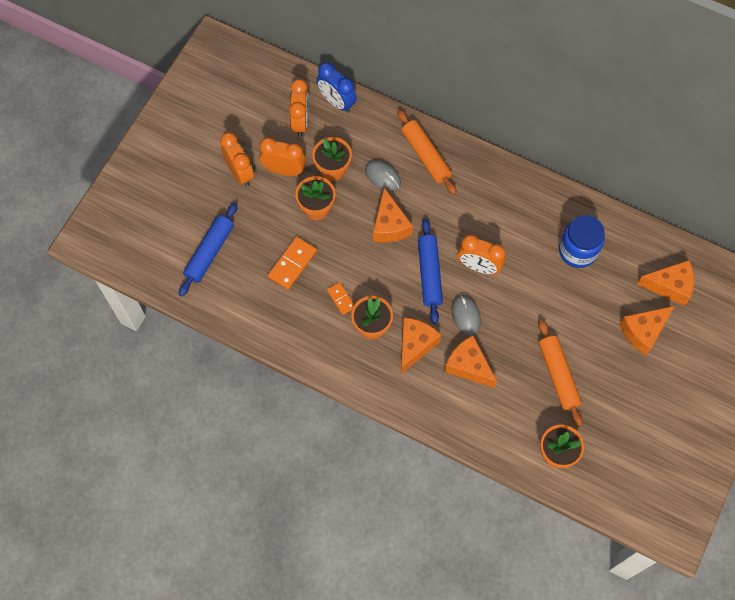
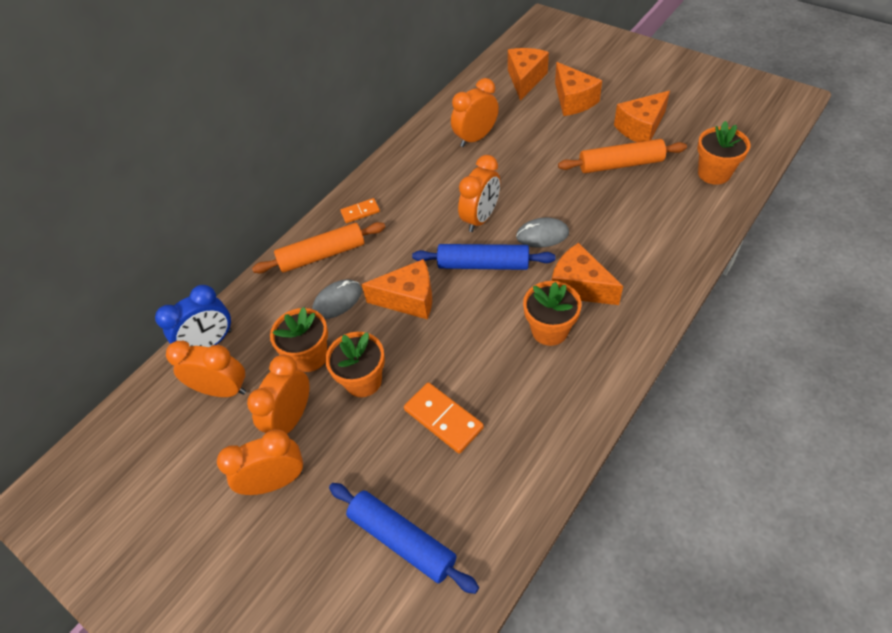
camera: 75 degrees left, 15 degrees down
(341, 299) = (506, 362): orange domino -> orange domino (360, 212)
(468, 366) = (608, 238): orange cheese -> orange cheese (641, 128)
(577, 251) = (475, 138): blue jar -> orange clock

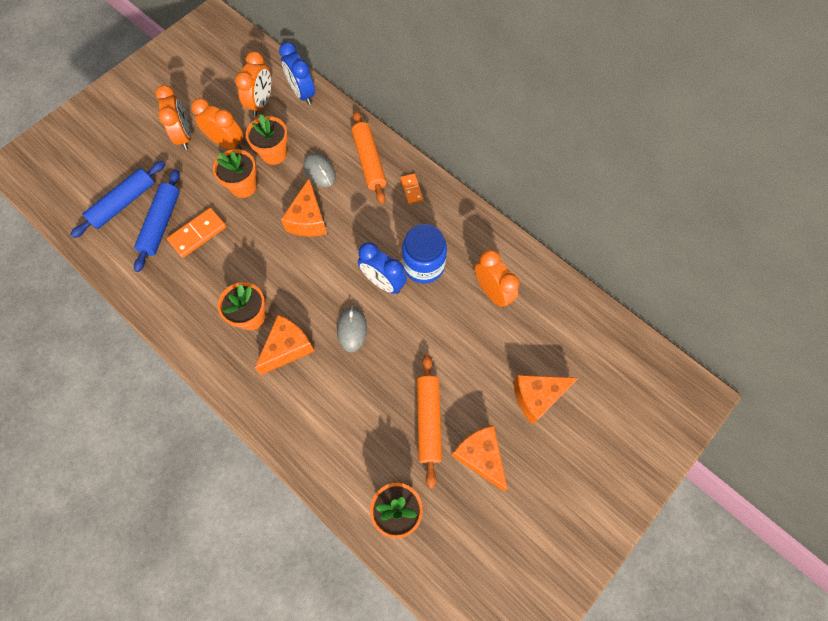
camera: 90 degrees right, 15 degrees up
(454, 189) = (423, 265): none -> blue jar
(481, 218) = (383, 282): orange clock -> blue clock
(483, 264) = (330, 277): blue rolling pin -> blue rolling pin (161, 224)
(525, 80) = (581, 354): orange cheese -> none

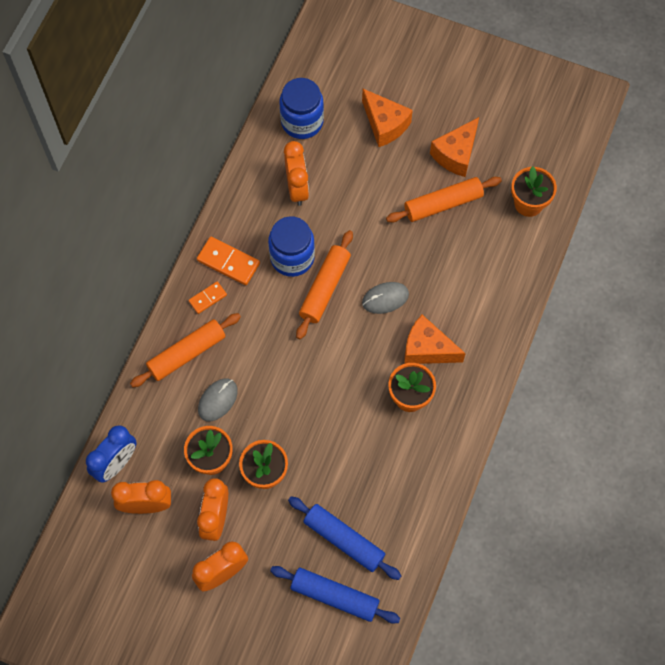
camera: 110 degrees left, 0 degrees up
(161, 224) = (344, 540): blue rolling pin -> blue rolling pin turned 45 degrees clockwise
(198, 234) = (341, 494): orange domino -> orange domino (228, 262)
(308, 220) = (282, 387): orange cheese -> none
(383, 282) = (325, 288): blue clock -> orange rolling pin
(492, 292) = (297, 188): orange clock -> orange clock turned 135 degrees clockwise
(563, 319) = (302, 121): none -> blue jar

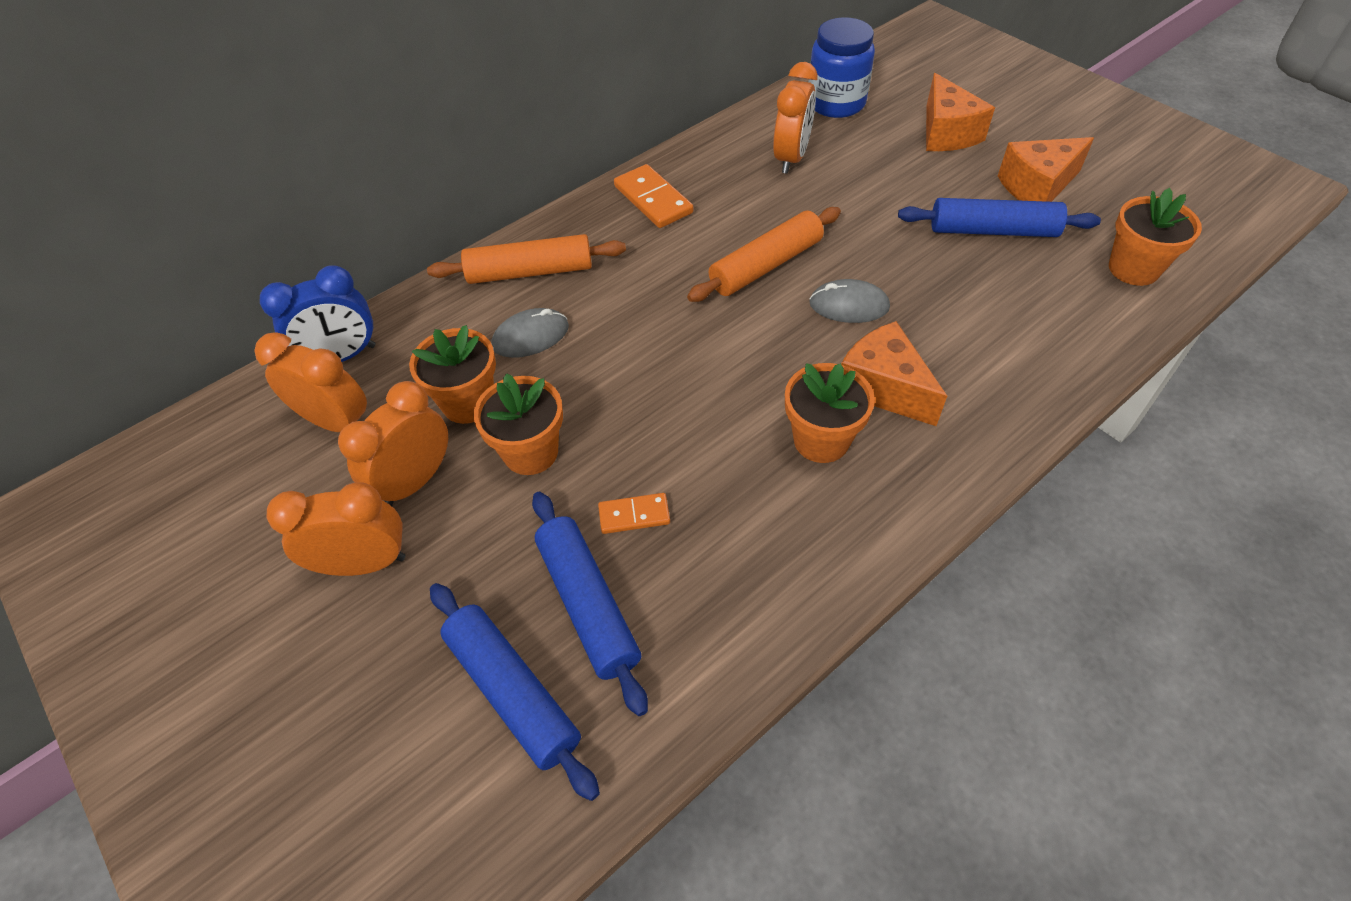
camera: 30 degrees right, 15 degrees down
(207, 298) = (600, 226): orange domino -> orange domino (634, 515)
(292, 257) = (740, 221): blue jar -> none
(443, 204) = (993, 231): orange rolling pin -> blue rolling pin

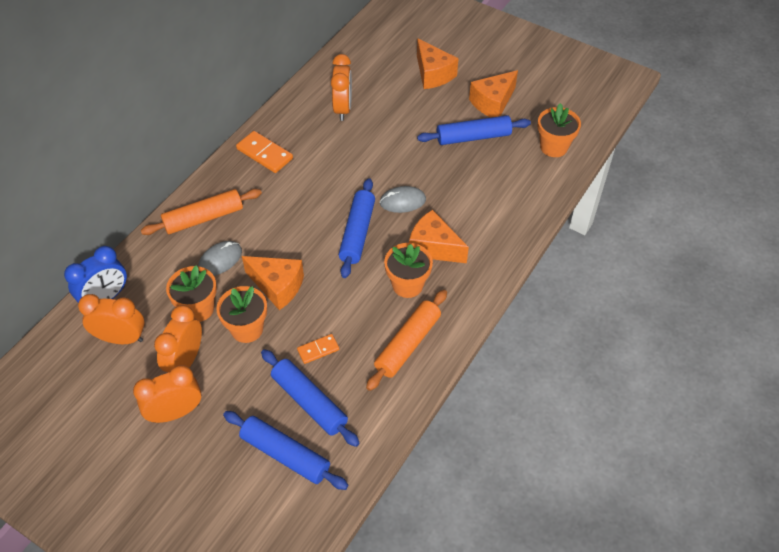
camera: 20 degrees left, 0 degrees up
(604, 395) = (277, 286): none -> orange cheese
(760, 339) = (357, 233): none -> blue rolling pin
(766, 266) = (348, 185): orange rolling pin -> orange rolling pin (408, 344)
(836, 103) = (360, 63): blue jar -> none

